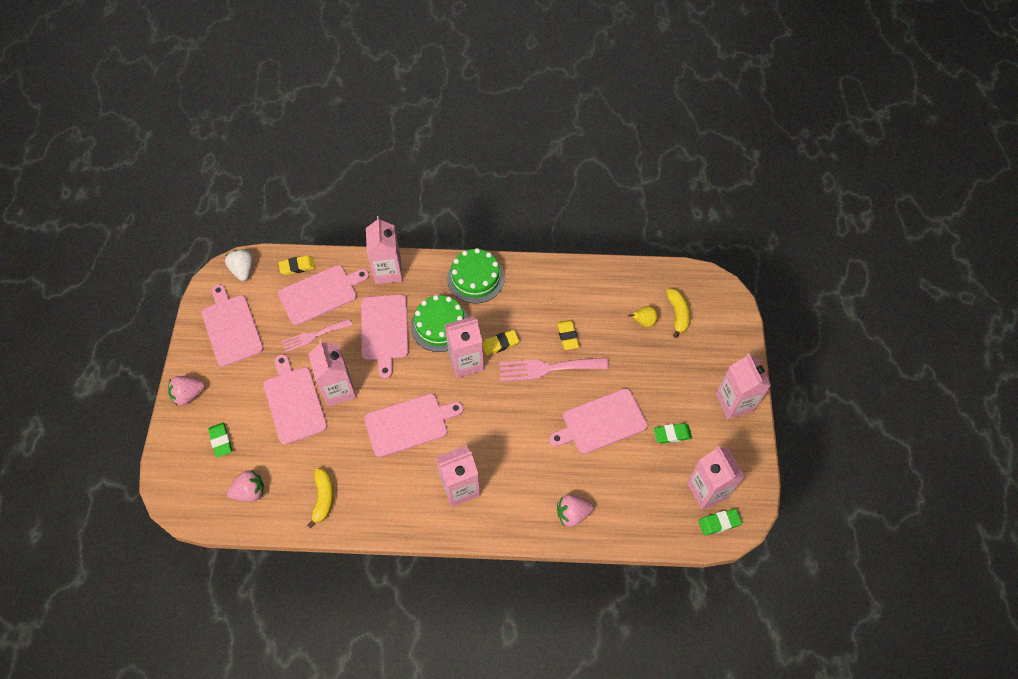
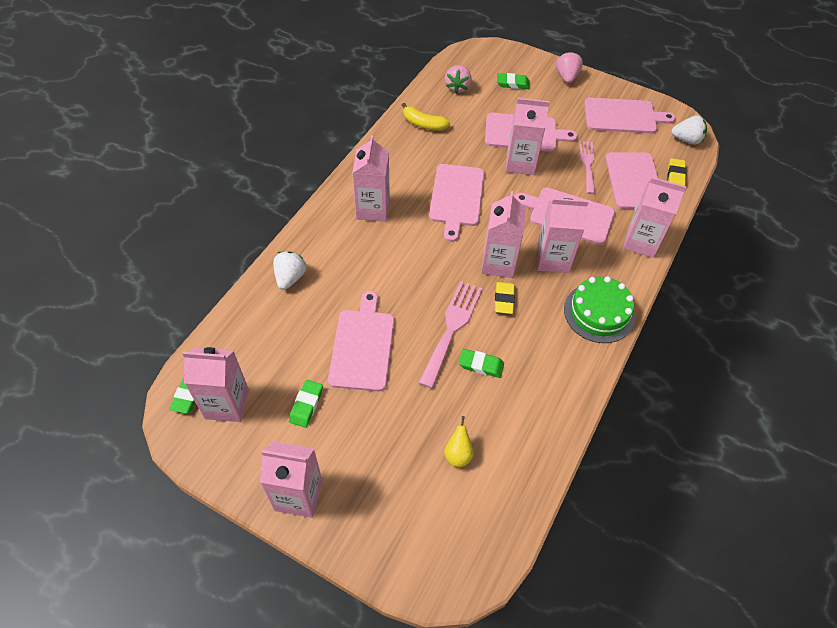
camera: 115 degrees right, 5 degrees down
(440, 325) = (552, 259): green cake -> pink carton
(567, 336) = (481, 365): yellow eraser -> green eraser
(572, 514) = (290, 277): pink strawberry -> white strawberry
(677, 314) = (448, 501): yellow banana -> none

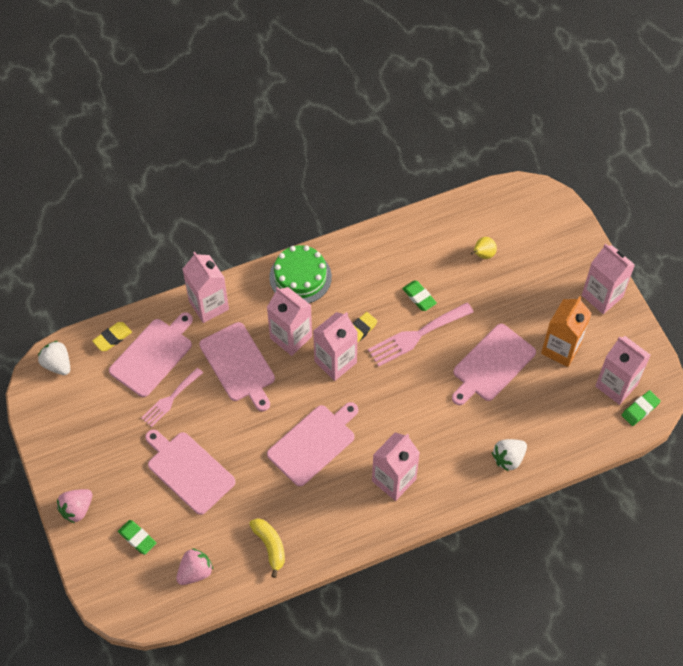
camera: 140 degrees left, 5 degrees up
(306, 405) = (561, 349): green eraser -> orange carton
(520, 163) = (225, 440): pink carton -> none
(623, 116) = (80, 426): pink cutting board -> none

